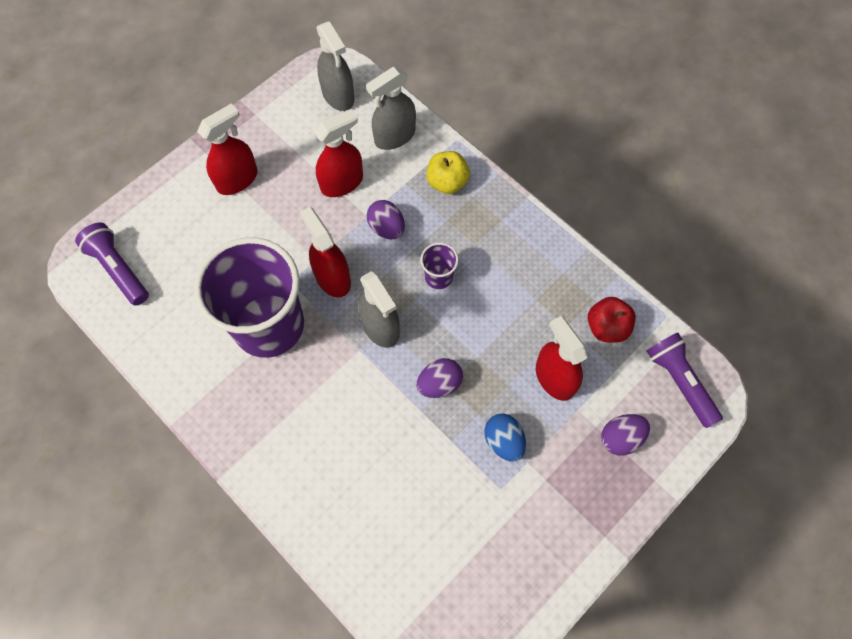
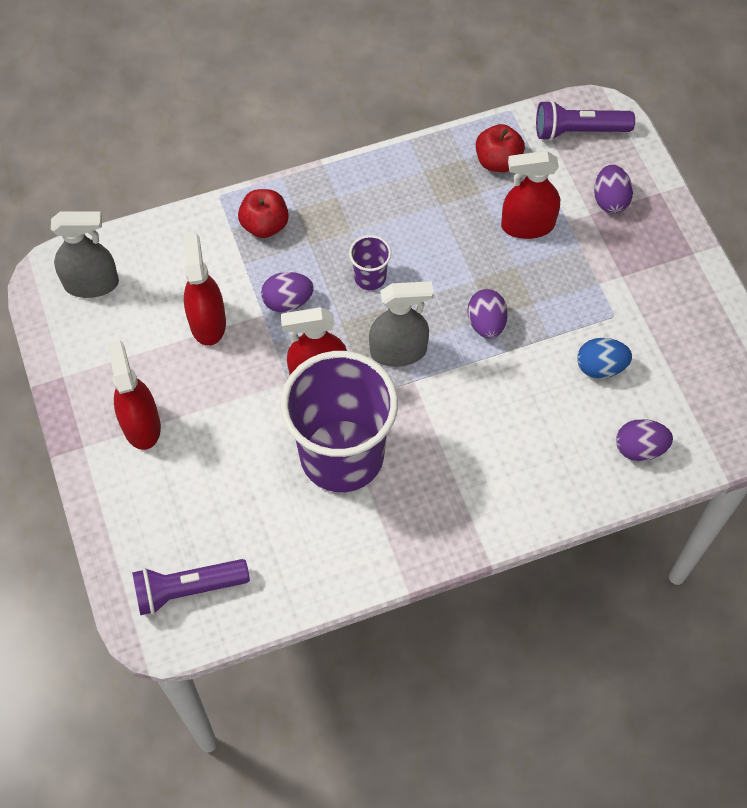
camera: 65 degrees left, 5 degrees down
(376, 562) = (639, 448): none -> purple egg
(394, 136) = (179, 250): grey spray bottle -> none
(447, 182) = (265, 225): yellow apple -> red apple
(503, 441) = (570, 294): blue egg -> blue egg (600, 367)

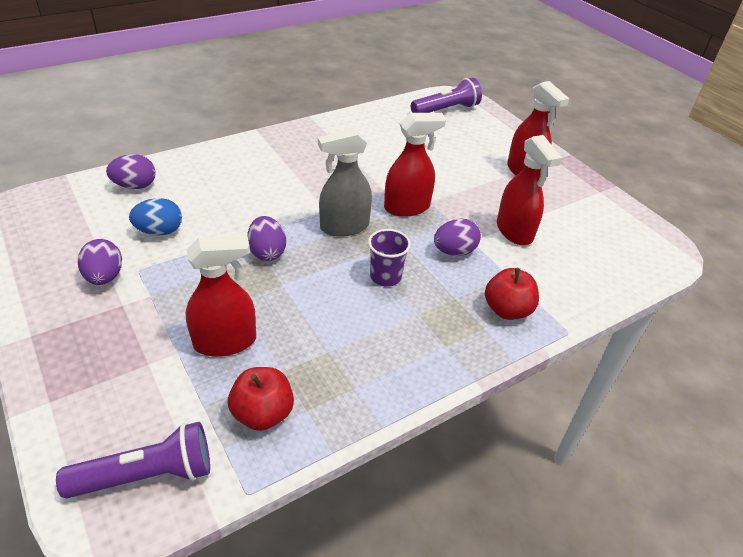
camera: 165 degrees right, 20 degrees down
(91, 284) = (629, 248): grey spray bottle -> none
(342, 455) = (372, 167): purple cup -> none
(610, 200) = (119, 383): purple egg -> purple egg (105, 277)

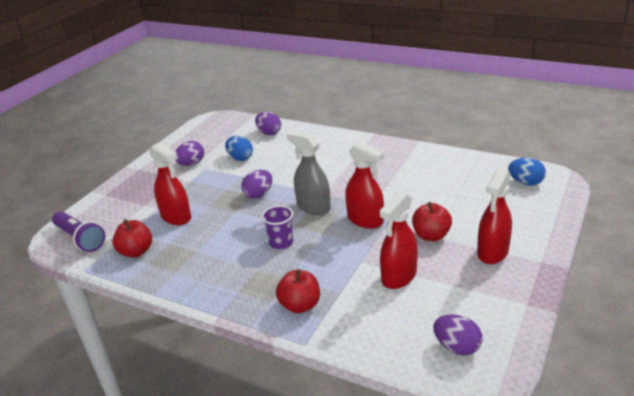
camera: 65 degrees right, 10 degrees down
(446, 110) = (525, 182): purple flashlight -> blue egg
(454, 251) = (339, 258): purple egg -> purple egg (457, 347)
(471, 186) = (431, 235): none -> red apple

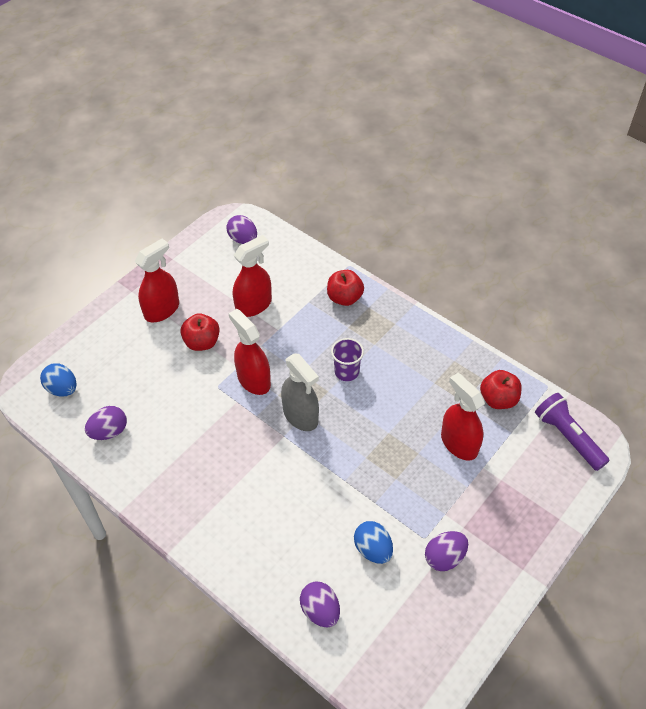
camera: 170 degrees left, 20 degrees up
(258, 194) = (358, 457): purple egg -> purple egg (109, 431)

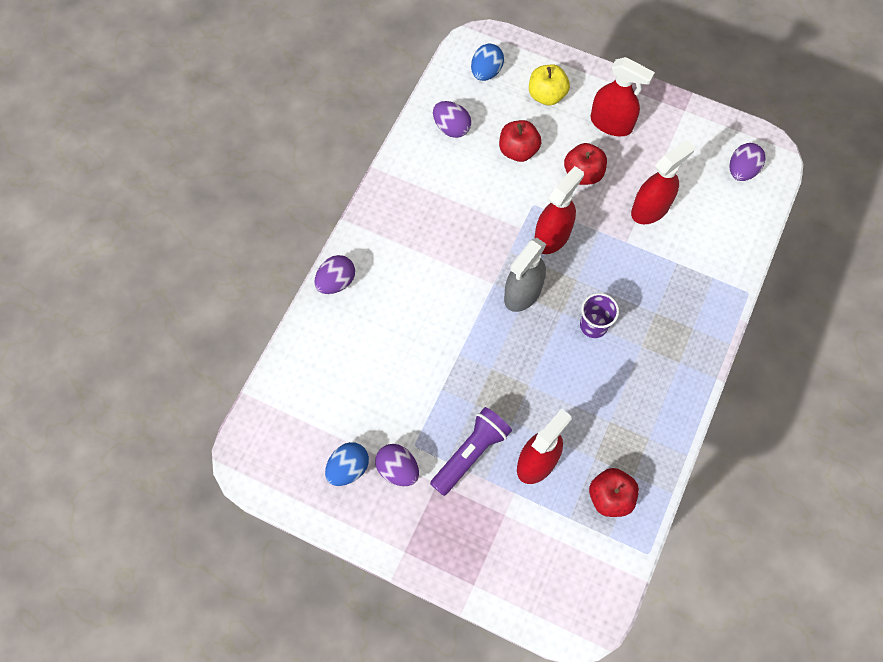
camera: 75 degrees right, 15 degrees up
(111, 348) = (546, 95): none -> yellow apple
(254, 305) = (650, 208): red spray bottle -> red spray bottle turned 75 degrees counterclockwise
(320, 610) = (316, 364): purple egg -> purple egg (336, 282)
(344, 298) = (697, 299): red apple -> red apple (518, 150)
(373, 549) = (389, 398): blue egg -> blue egg (348, 468)
(568, 437) = (582, 584): purple flashlight -> purple flashlight (470, 454)

